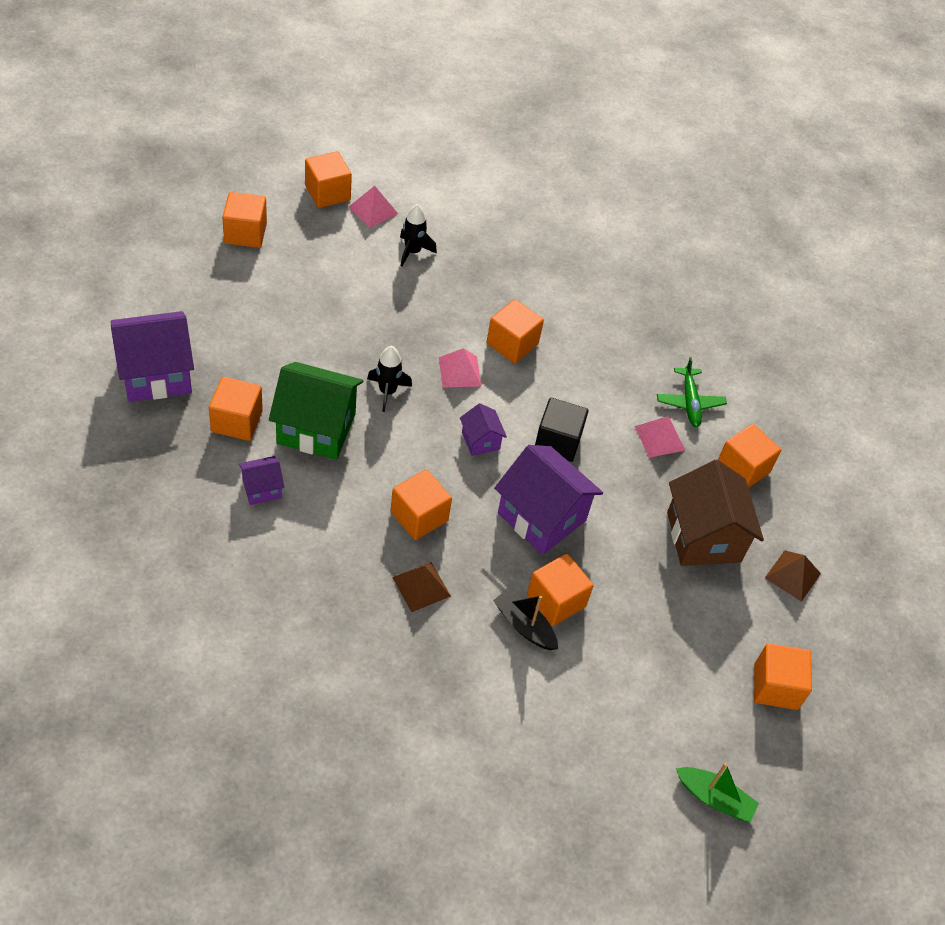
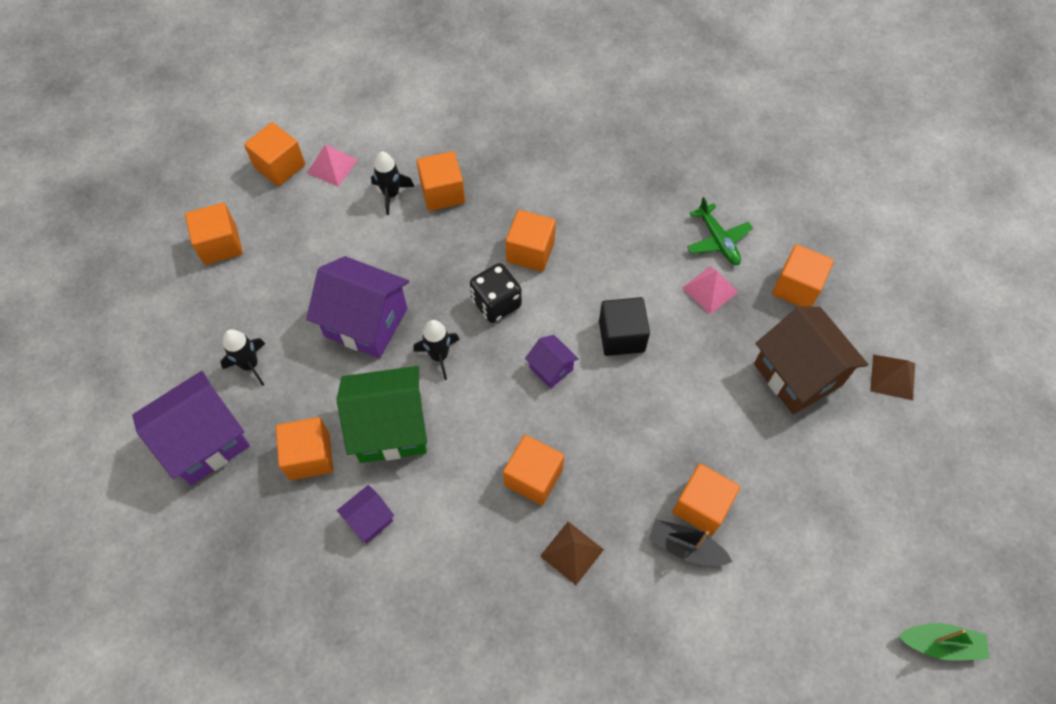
camera: 15 degrees left, 10 degrees up
(223, 333) = (250, 365): none -> black rocket
(459, 371) = (496, 303): pink pyramid -> black dice
(541, 517) = (645, 423): purple house -> purple house (366, 322)
(775, 686) = (934, 499): orange cube -> orange cube (442, 193)

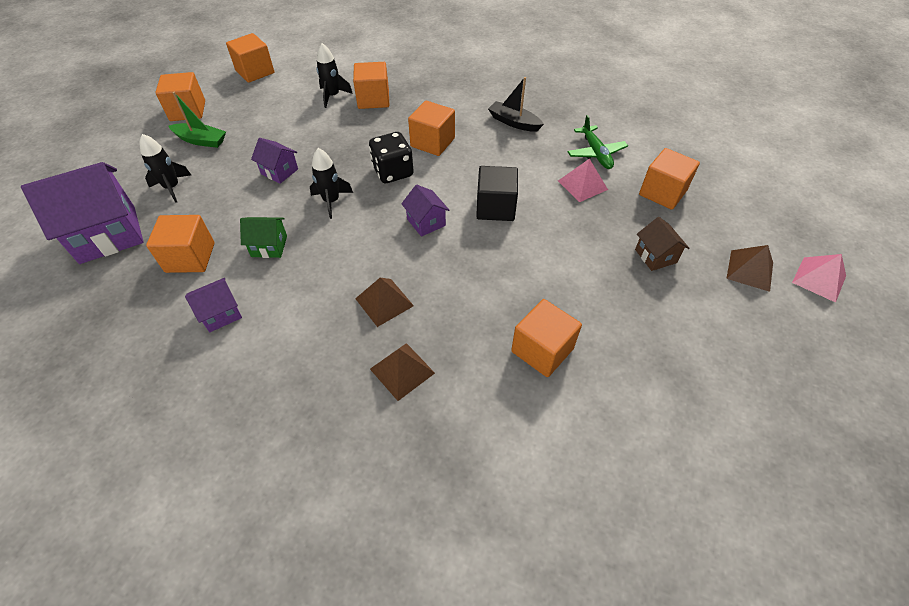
camera: 10 degrees right, 10 degrees down
(332, 166) = (294, 75): pink pyramid -> pink pyramid (819, 279)
(366, 322) = (279, 171): purple house -> purple house, size x0.49
(390, 428) = (269, 246): green house -> green house, size x0.49
(533, 477) = (384, 302): orange cube -> brown pyramid
(685, 547) = (518, 384): black boat -> black boat (513, 122)
(797, 374) = (655, 256): brown house -> brown house, size x0.49
(940, 644) = (794, 529): green boat -> green boat (201, 140)

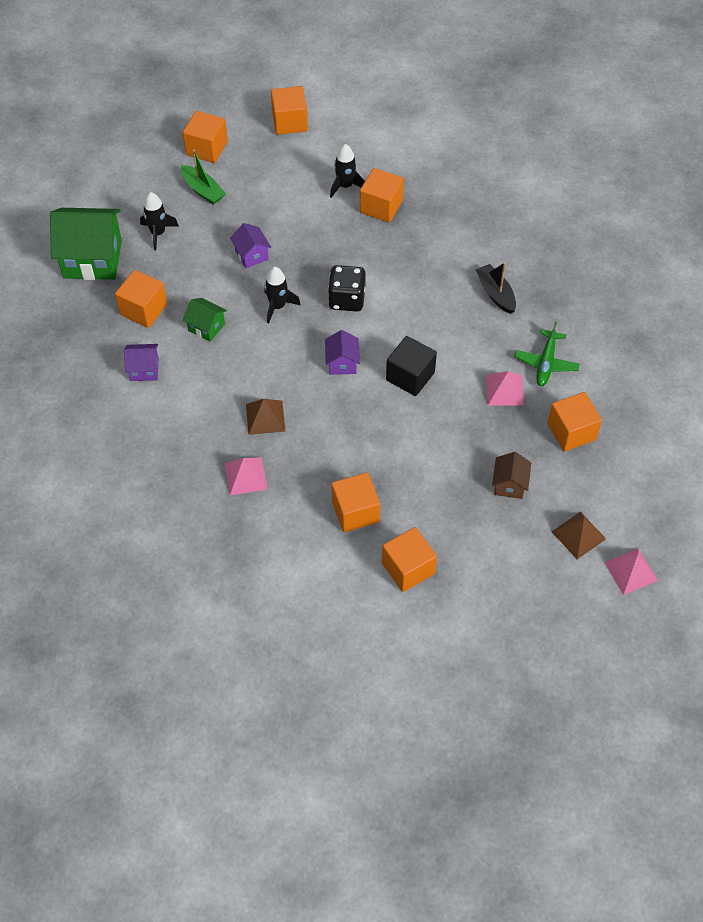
camera: 30 degrees right, 5 degrees up
(108, 234) = (92, 259): purple house -> green house
(402, 371) = (245, 476): brown pyramid -> pink pyramid
(432, 142) = (403, 282): orange cube -> orange cube (408, 568)

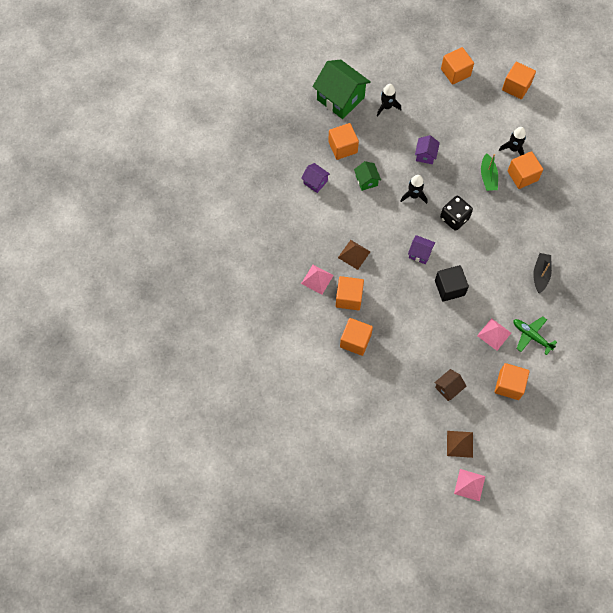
camera: 40 degrees right, 10 degrees up
(203, 190) = (432, 97): green boat -> green boat (488, 177)
(342, 363) = (420, 253): purple house -> purple house turned 75 degrees clockwise
(408, 568) = (355, 391): orange cube -> orange cube (349, 298)
(546, 363) = (531, 336): green plane -> green plane turned 75 degrees clockwise

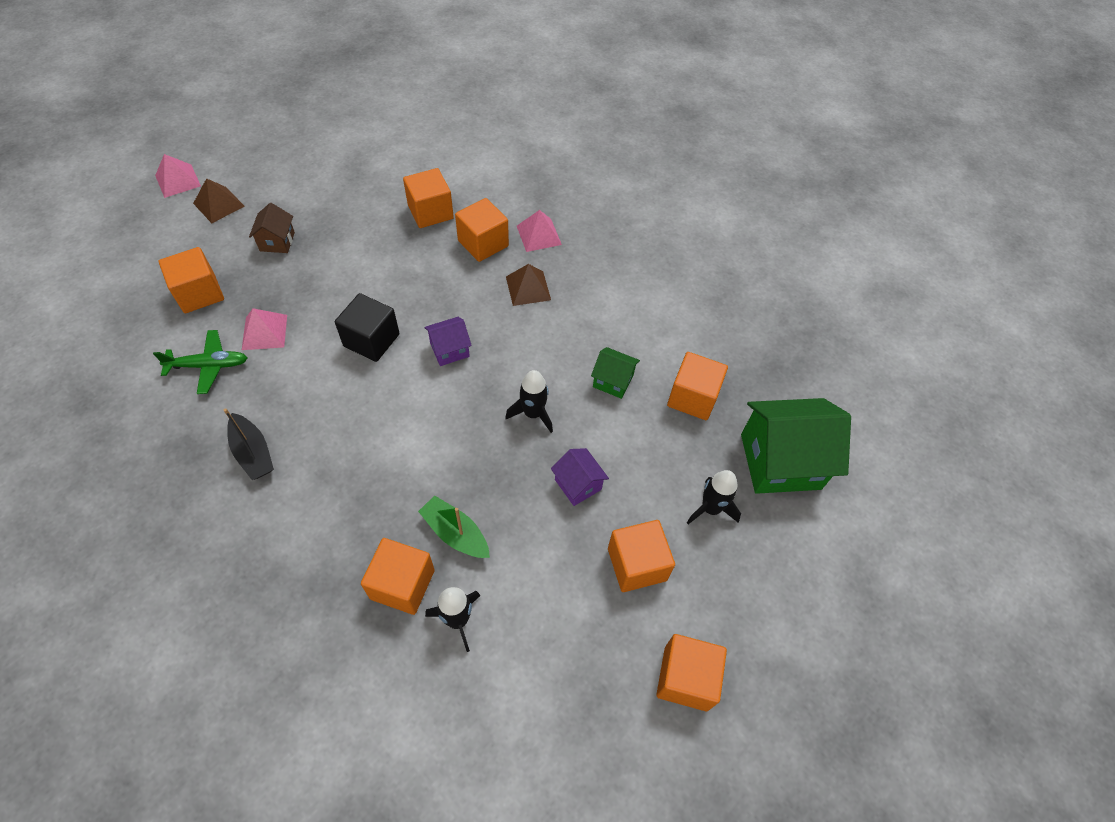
camera: 130 degrees right, 10 degrees down
(315, 182) = (668, 328): purple house -> none
(454, 218) = (447, 429): black dice -> none
(516, 87) = (561, 758): orange cube -> orange cube (637, 564)

